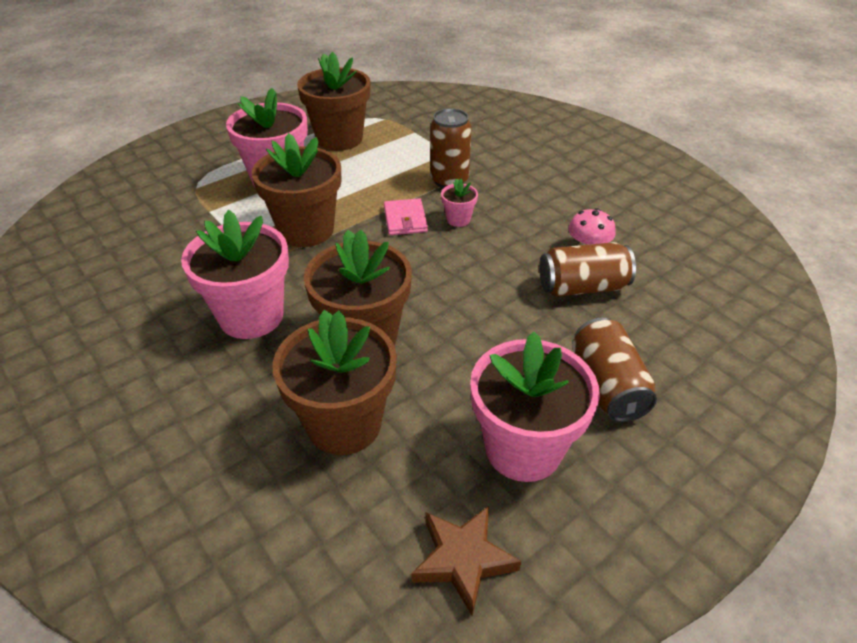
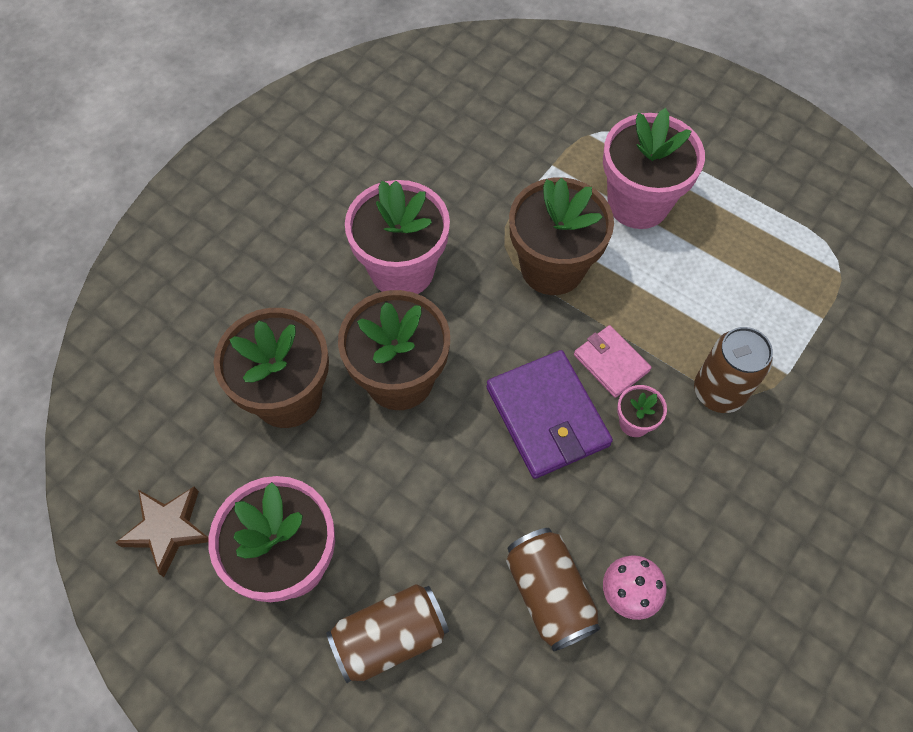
camera: 75 degrees right, 20 degrees up
(339, 139) = (759, 236): brown flower pot -> none
(405, 220) = (611, 363): pink wallet -> pink wallet turned 75 degrees clockwise
(437, 259) = (547, 416): none -> purple wallet

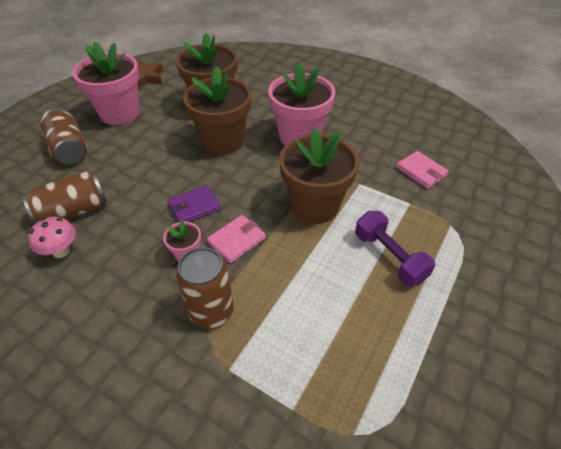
camera: 85 degrees right, 15 degrees down
(495, 139) = (421, 171): none -> pink wallet
(547, 416) = (194, 207): purple wallet -> purple wallet, size x0.58
(638, 203) = (389, 257): pink flower pot -> purple dumbbell

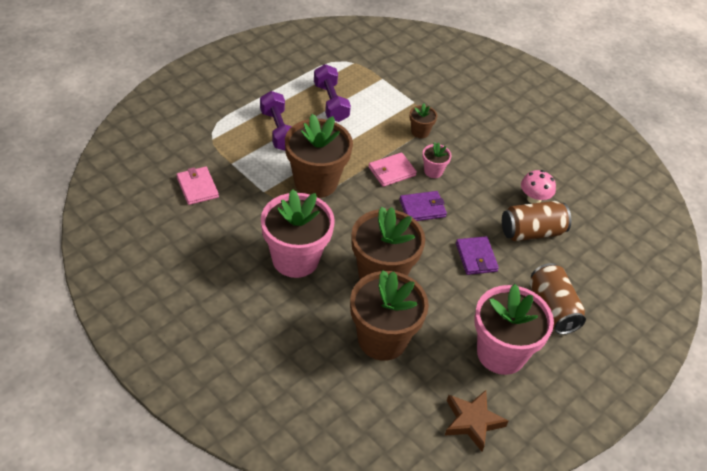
camera: 170 degrees left, 0 degrees up
(137, 173) = (476, 257): none -> purple wallet
(211, 311) = (420, 132): brown can -> brown flower pot
(349, 324) = (331, 102): none -> purple dumbbell

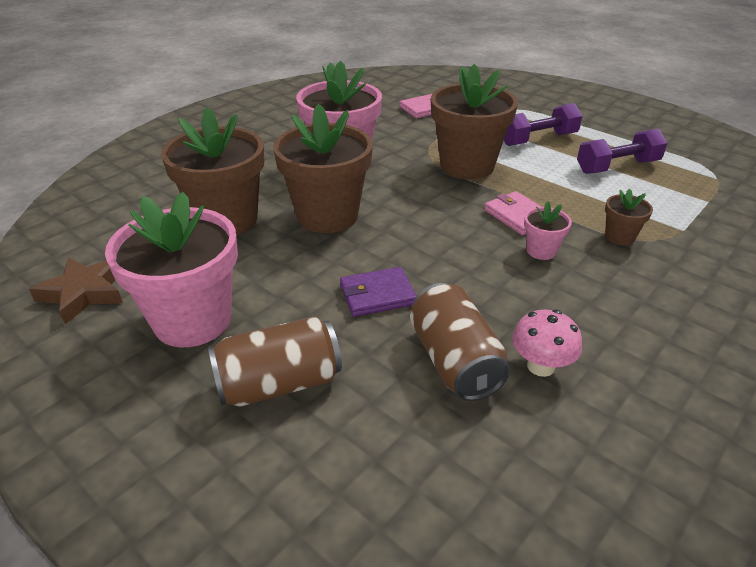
camera: 90 degrees right, 10 degrees down
(422, 208) = (459, 243): purple wallet -> none

